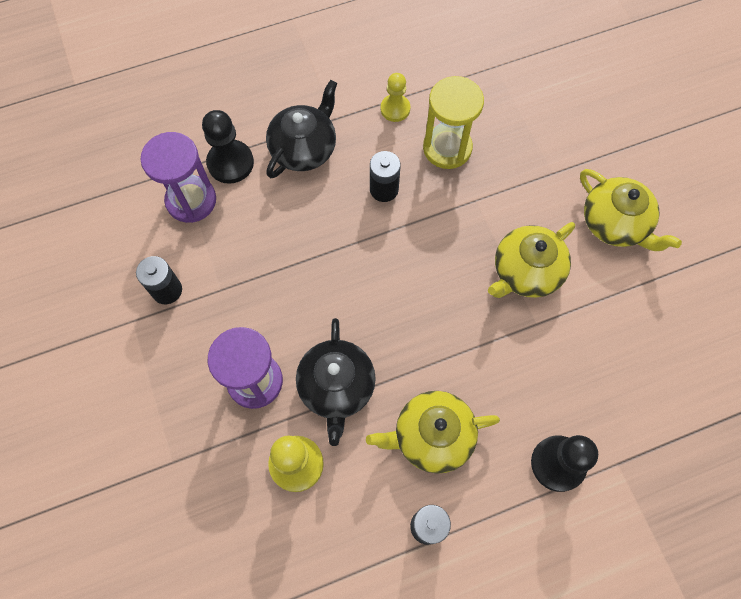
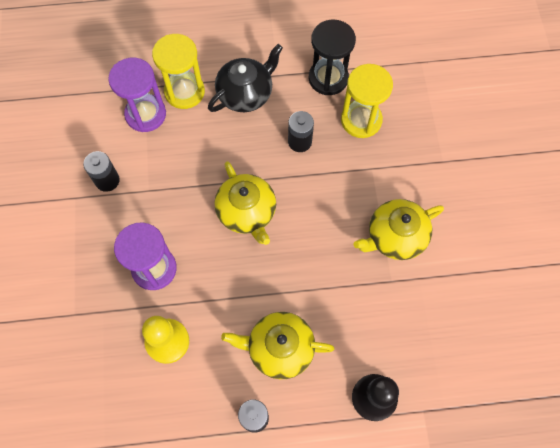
camera: 15 degrees right, 0 degrees up
(230, 163) = (184, 92): black pawn -> yellow hourglass
(336, 387) = (216, 290): black teapot -> none
(395, 109) = (328, 78): yellow pawn -> black hourglass
(615, 223) = (482, 215): yellow teapot -> yellow teapot (247, 212)

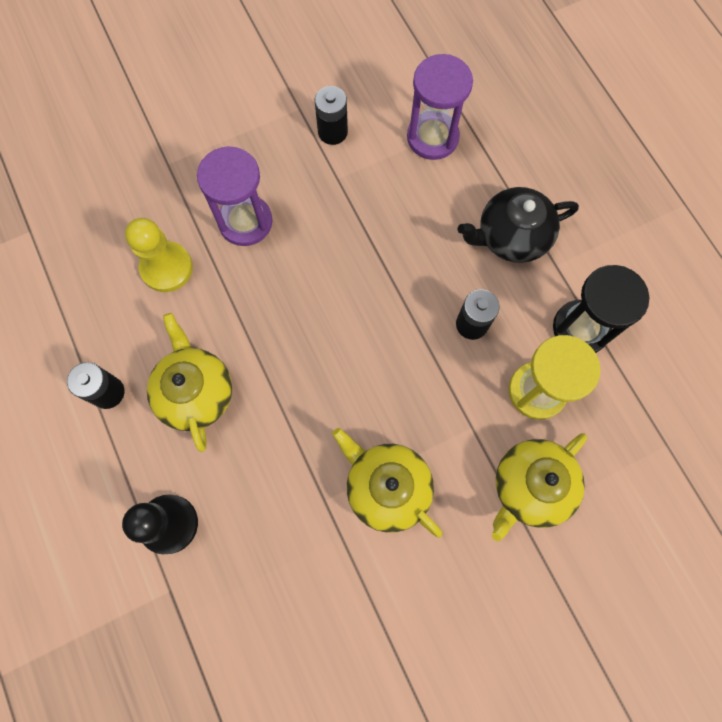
camera: 70 degrees right, 5 degrees up
(184, 92) = (481, 167): yellow hourglass -> none
(246, 93) = (511, 236): black teapot -> black teapot turned 135 degrees clockwise
(247, 212) = (351, 296): yellow teapot -> yellow teapot (530, 487)

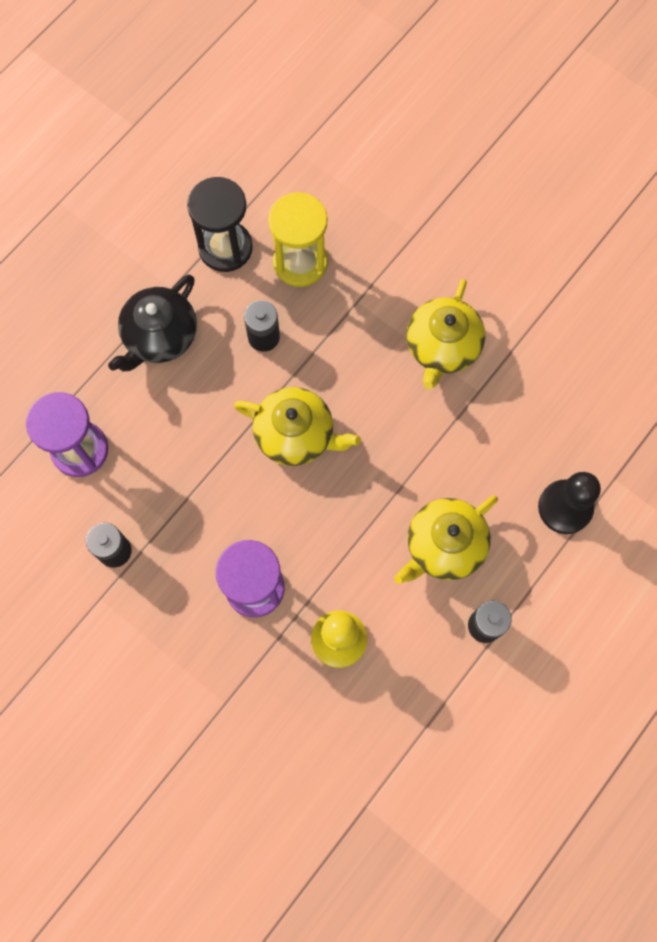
camera: 115 degrees left, 0 degrees up
(511, 236) = (159, 336): black teapot -> black teapot turned 75 degrees clockwise
(530, 487) = (384, 238): yellow teapot -> yellow teapot (296, 434)

